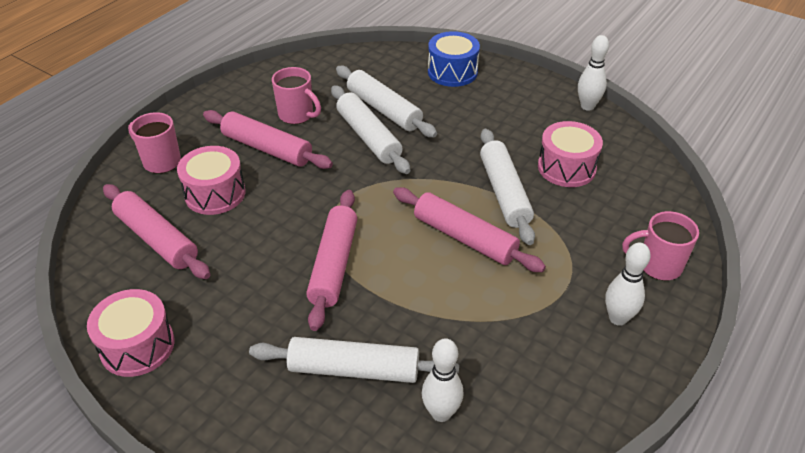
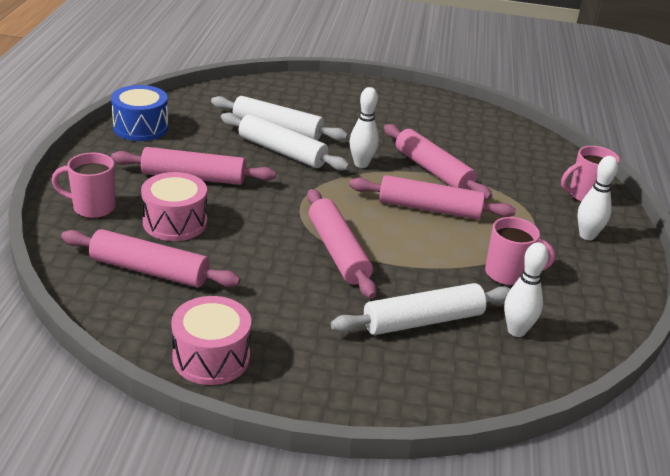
camera: 30 degrees left, 10 degrees down
(297, 115) = (199, 146): pink mug -> pink mug (508, 274)
(452, 72) = (313, 91): blue drum -> blue drum (140, 127)
(504, 192) = (433, 170): white rolling pin -> pink rolling pin
(566, 167) = (465, 144): pink drum -> none
(587, 106) = (445, 99): white bowling pin -> white bowling pin (361, 164)

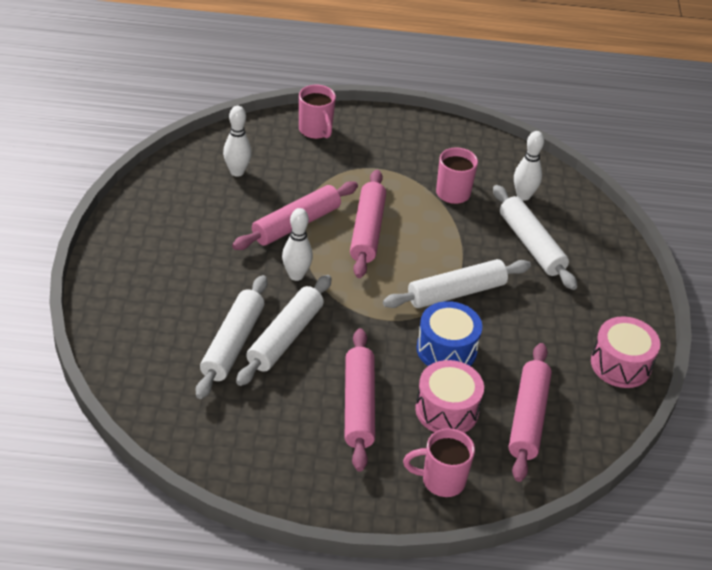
camera: 95 degrees left, 10 degrees up
(92, 208) = (441, 480): pink mug -> pink mug turned 90 degrees clockwise
(140, 127) = (257, 469): blue drum -> blue drum (446, 349)
(338, 251) = (456, 292): pink rolling pin -> white rolling pin
(587, 236) = (381, 140): white bowling pin -> white bowling pin (237, 172)

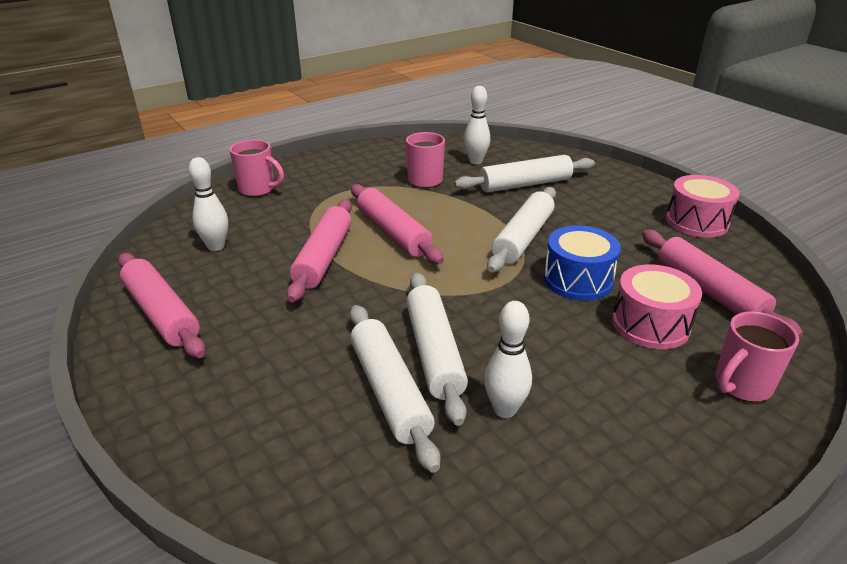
camera: 35 degrees left, 10 degrees down
(296, 275) = (375, 295): white bowling pin -> white bowling pin (505, 409)
(358, 405) = (582, 369): pink rolling pin -> pink rolling pin (162, 313)
(531, 245) = (525, 184): white rolling pin -> white rolling pin turned 45 degrees counterclockwise

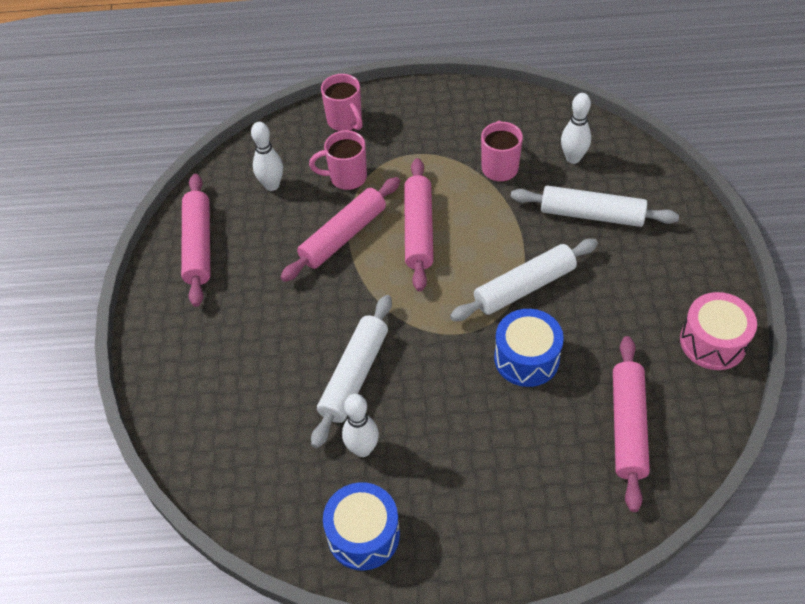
camera: 35 degrees right, 20 degrees up
(389, 391) = (300, 394): white rolling pin -> none
(588, 490) = (363, 535): none -> blue drum
(650, 324) = (540, 433): pink drum -> none
(741, 385) = (550, 522): pink mug -> pink mug (346, 177)

